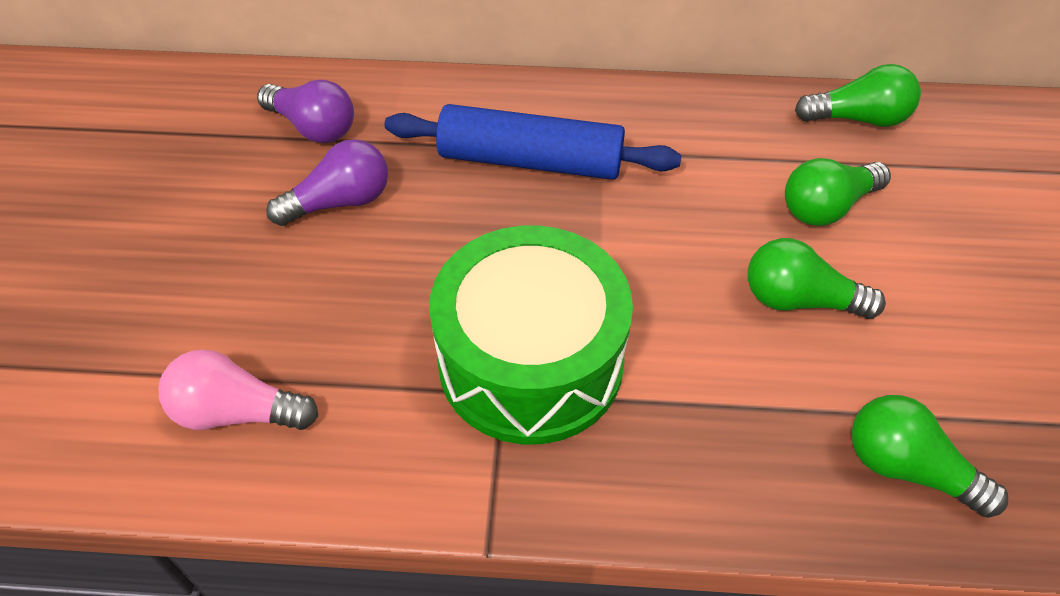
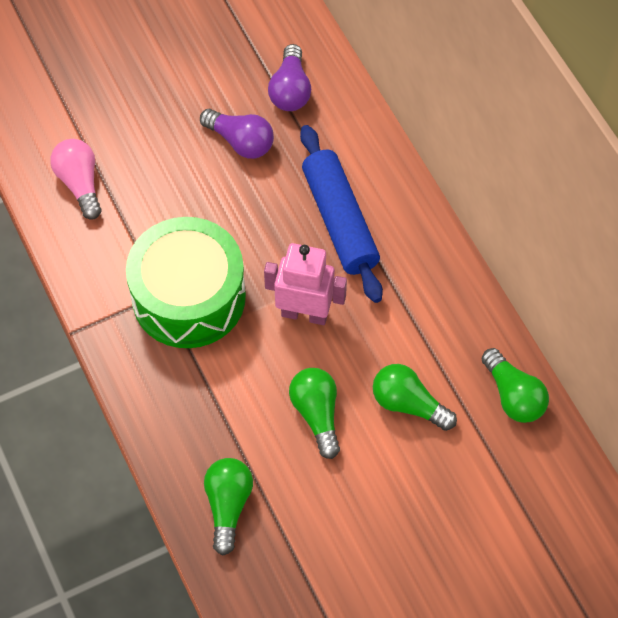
camera: 60 degrees right, 10 degrees up
(639, 248) = (304, 313): none -> pink robot

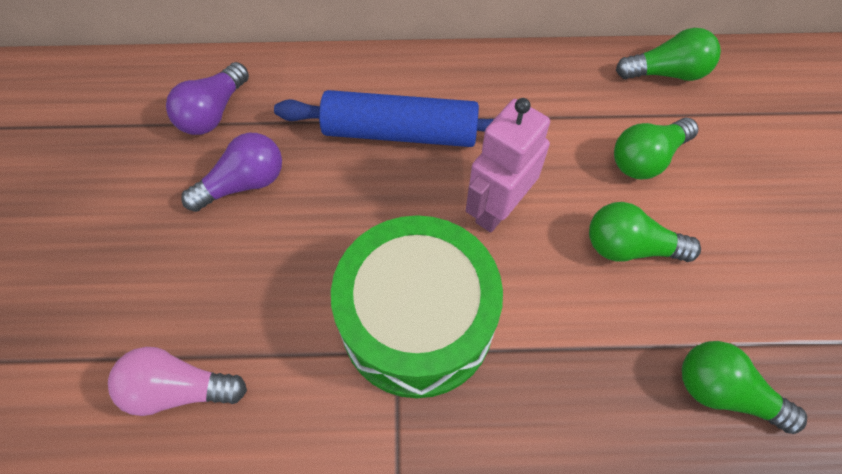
camera: 65 degrees left, 0 degrees up
(290, 90) = (213, 112): purple light bulb -> purple light bulb turned 90 degrees clockwise

